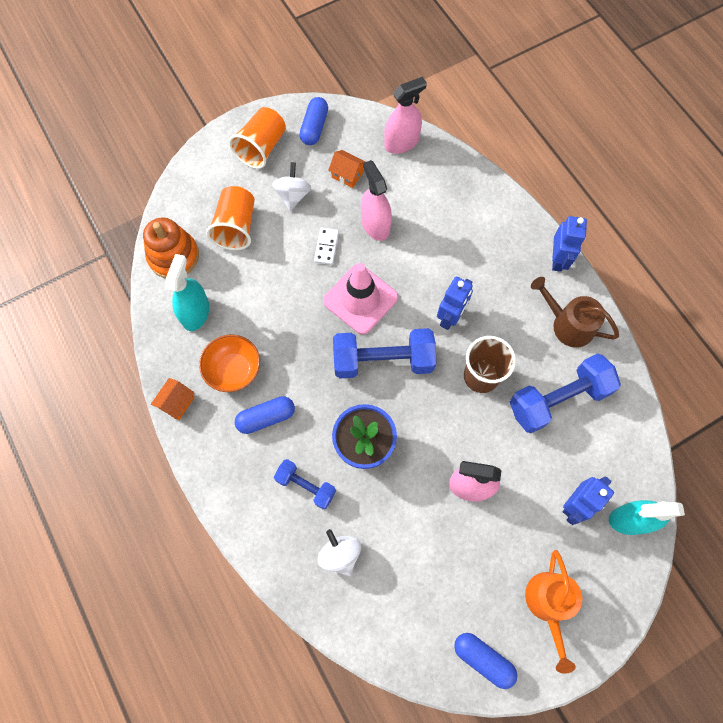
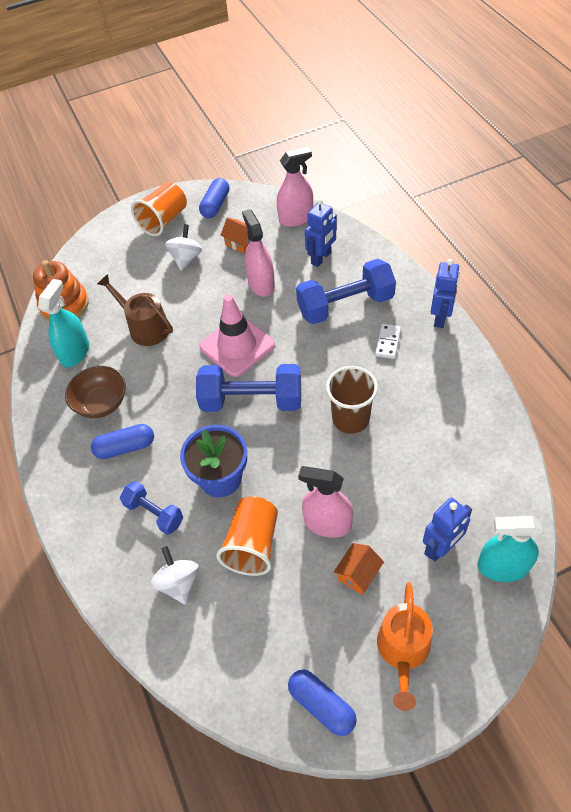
camera: 10 degrees right, 15 degrees down
(177, 403) = (40, 430): orange house -> orange house (358, 574)
(233, 370) = (101, 403): orange bowl -> brown bowl
(236, 227) = (128, 283): orange cup -> orange cup (252, 544)
(326, 247) = (211, 301): white domino -> white domino (388, 342)
(450, 317) = (325, 364): blue robot -> blue robot (321, 258)
(558, 399) = (430, 443): blue dumbbell -> blue dumbbell (345, 305)
(568, 324) = (446, 375): brown watering can -> brown watering can (145, 327)

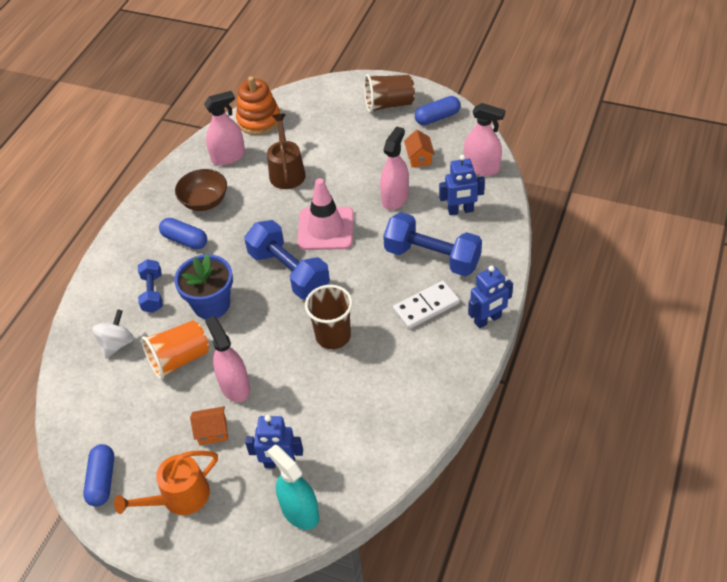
camera: 45 degrees right, 5 degrees down
(75, 352) = (228, 157): turquoise spray bottle -> pink spray bottle
(163, 220) = (389, 104): orange cup -> brown cup
(186, 258) = (369, 143): white spinning top -> none
(388, 342) = (426, 307): white domino -> white domino, size x1.54

